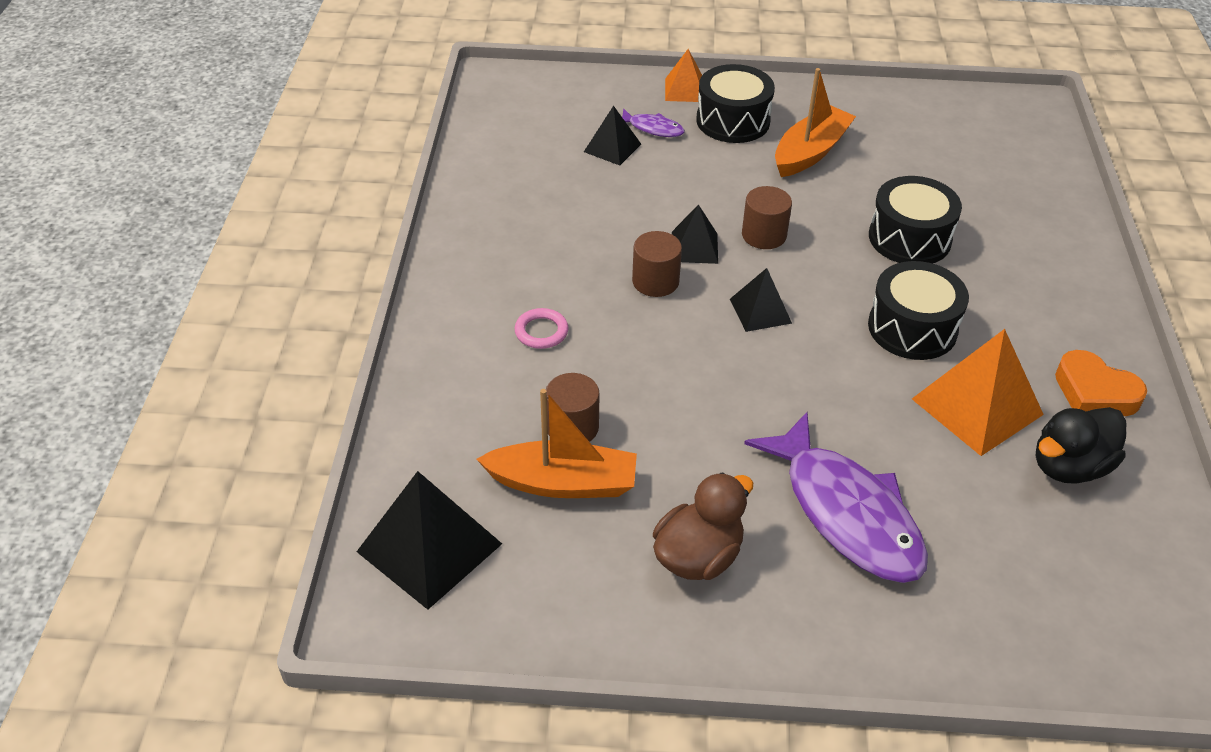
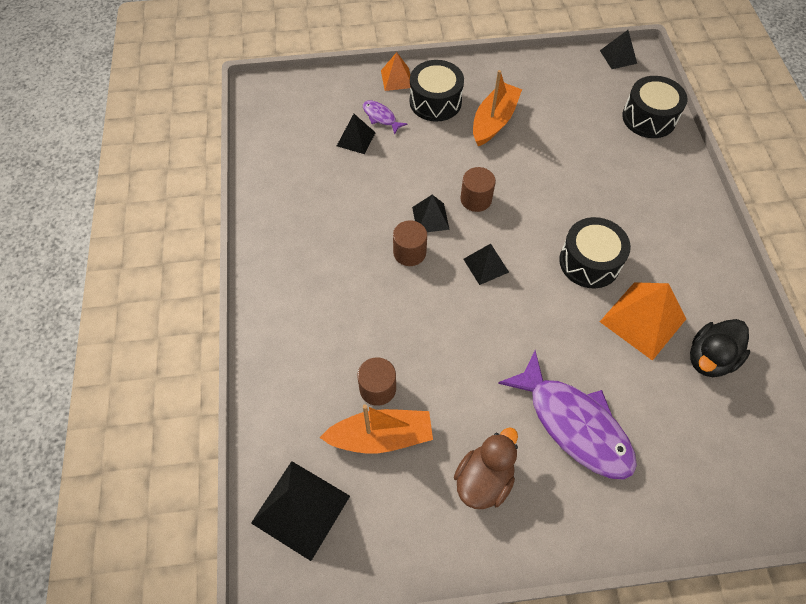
camera: 10 degrees left, 15 degrees up
(541, 331) = (339, 310): pink ring -> none
(653, 128) = (381, 117): purple fish -> purple fish turned 150 degrees counterclockwise
(909, 238) = (574, 185): black drum -> black drum (649, 118)
(1006, 103) = (618, 57): none -> black pyramid
(1094, 392) = (715, 294): orange heart -> none

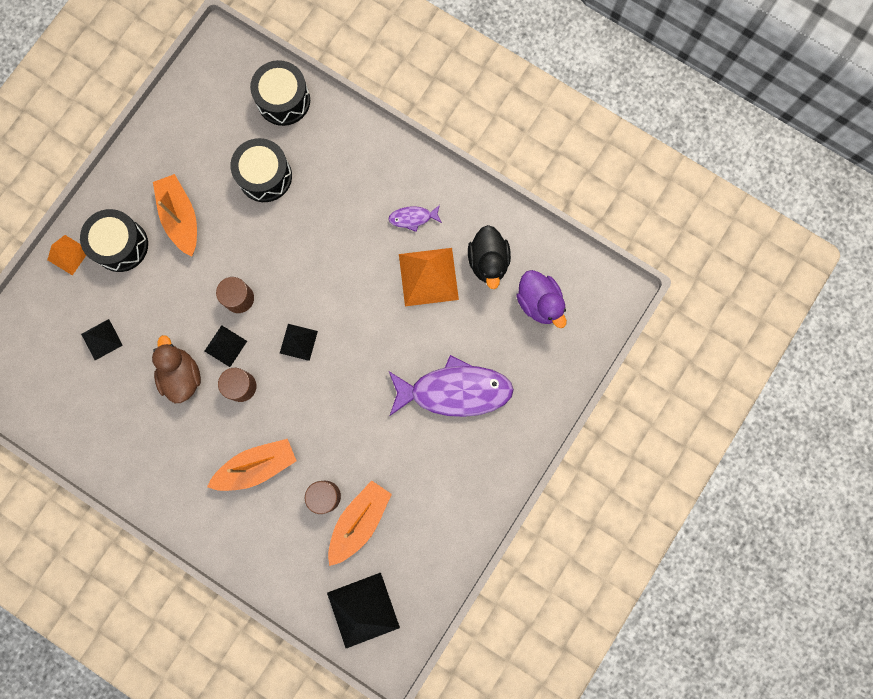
camera: 50 degrees left, 20 degrees up
(355, 314) = (257, 466): none -> orange boat
(381, 117) = (97, 301): purple fish -> purple fish (413, 218)
(484, 479) = (440, 480): brown duck -> brown duck (182, 376)
(589, 262) = (358, 268): black drum -> black drum (265, 176)
(618, 57) = (207, 60): black pyramid -> none
(728, 434) = (539, 303): none -> purple duck

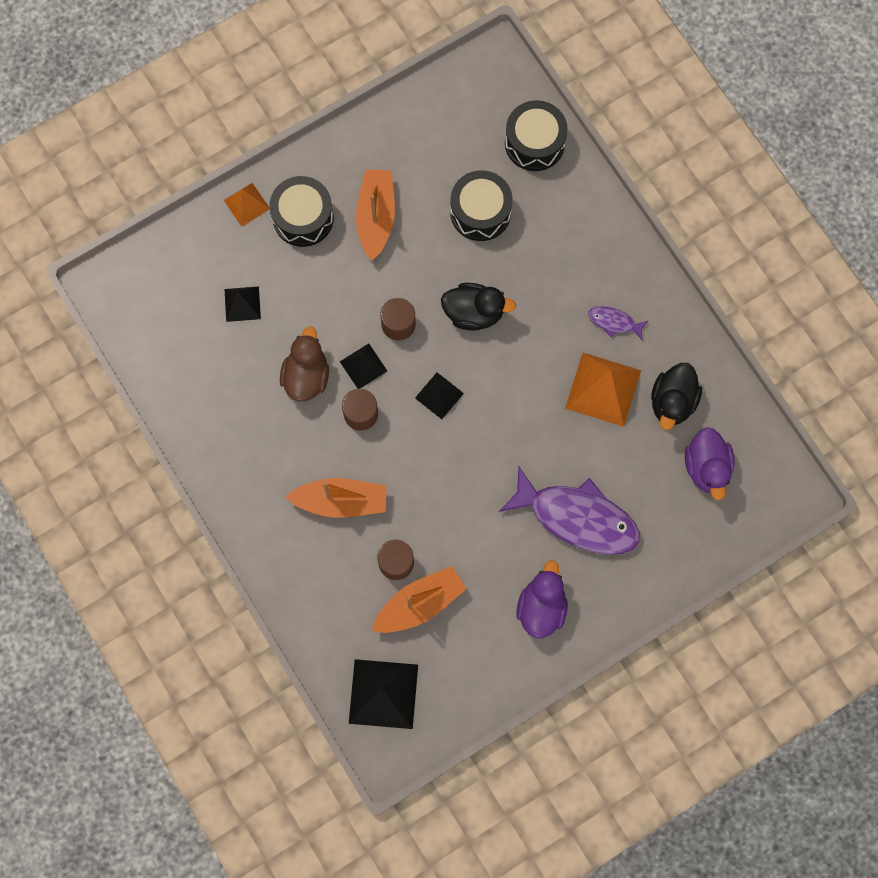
camera: 25 degrees right, 5 degrees down
(296, 261) = (474, 313): none -> black duck
(459, 478) = (541, 607): none -> purple duck

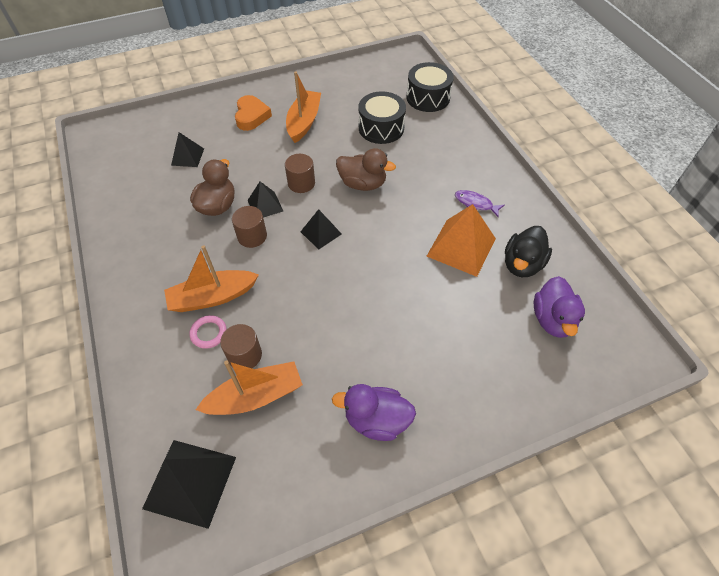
camera: 10 degrees right, 20 degrees down
(247, 204) = (215, 105): orange pyramid -> none
(303, 218) = (251, 116): black drum -> orange heart
(341, 501) = (212, 297): orange boat -> orange boat turned 150 degrees clockwise
(351, 544) = (208, 333): none -> pink ring
(474, 313) = (362, 184): black duck -> brown duck
(541, 607) = (376, 420): purple duck -> purple duck turned 105 degrees counterclockwise
(577, 517) = (425, 343): purple fish -> none

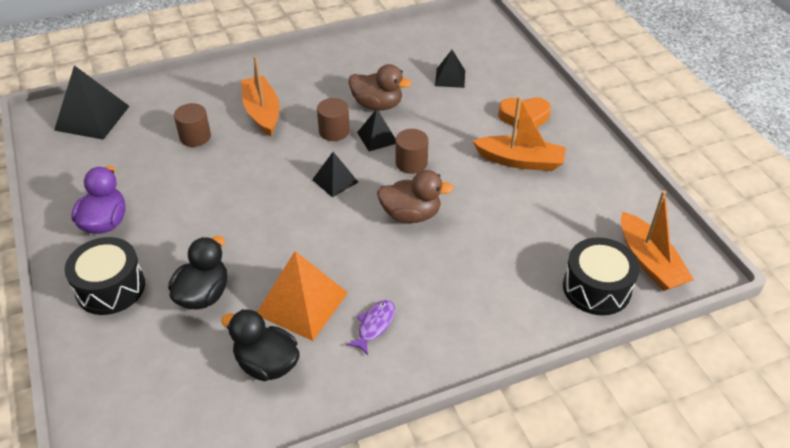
camera: 90 degrees right, 10 degrees down
(208, 333) = (223, 114): pink ring -> none
(256, 396) = (153, 146): orange boat -> orange boat (649, 262)
(362, 184) = (411, 215): brown duck -> brown duck turned 105 degrees counterclockwise
(381, 128) = (518, 233): black drum -> black drum (110, 288)
(461, 315) = (203, 295): none -> black duck
(552, 319) = (179, 384): purple duck -> none

